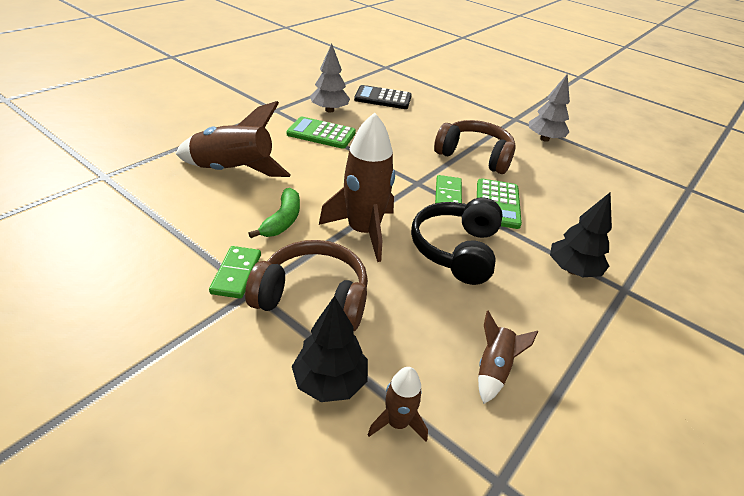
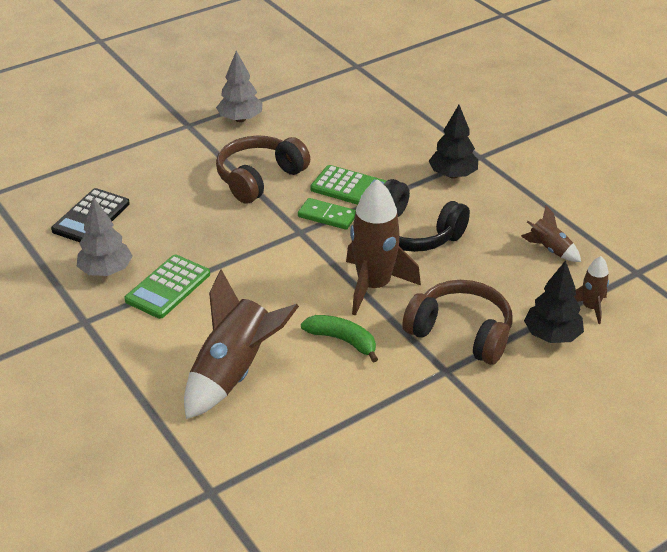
camera: 70 degrees left, 0 degrees up
(236, 274) = (420, 380): green domino -> none
(313, 298) = (461, 333): brown headphones -> brown headphones turned 90 degrees clockwise

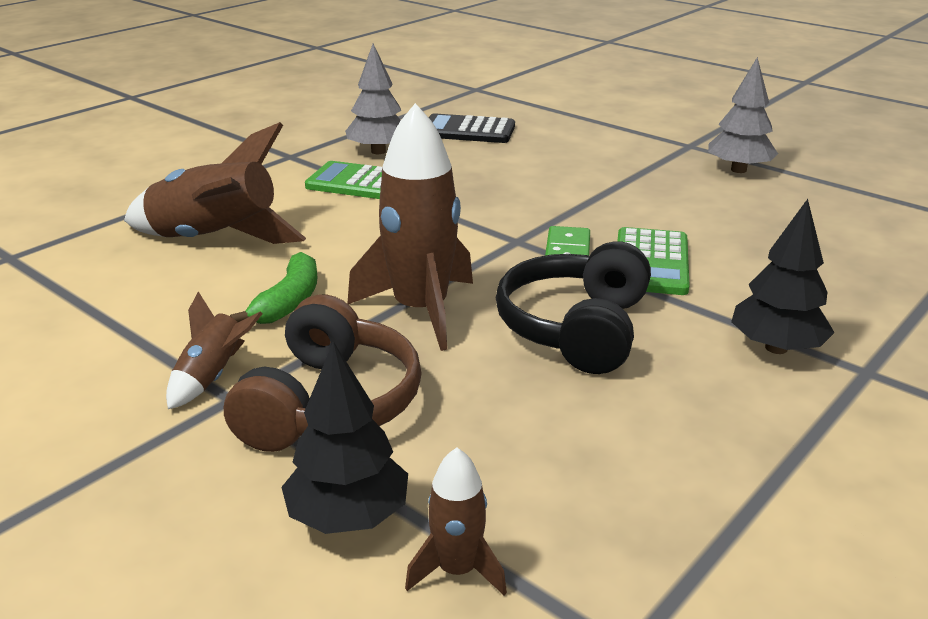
camera: 75 degrees right, 10 degrees down
(259, 178) = (616, 199): brown headphones -> none
(550, 249) = (628, 491): brown rocket -> brown rocket (212, 377)

